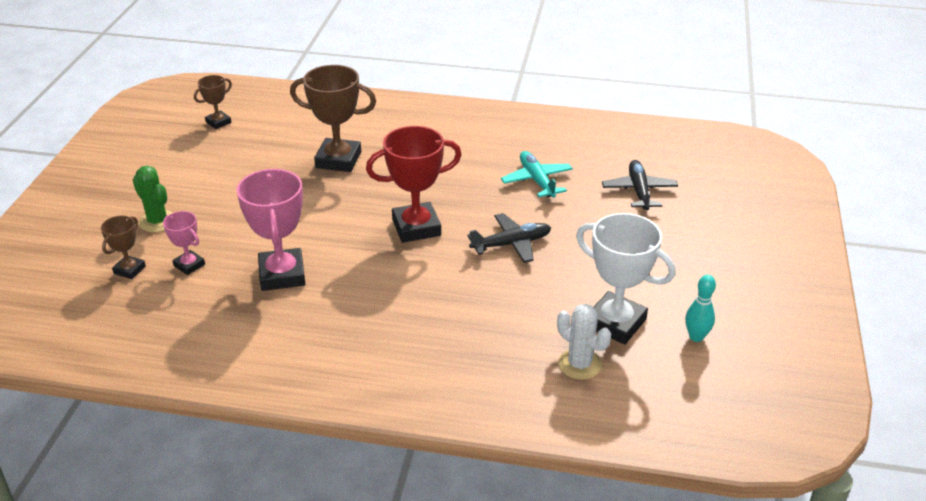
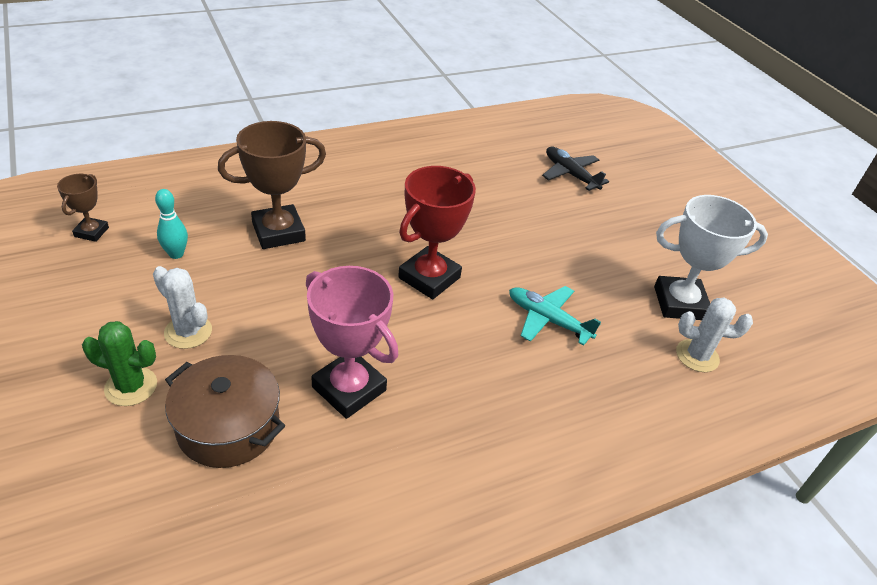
camera: 40 degrees left, 5 degrees up
(129, 270) = (154, 468): brown trophy -> none
(189, 265) = (228, 426): pink trophy -> brown pot
(218, 203) = (188, 332): none -> white cactus
(511, 244) = (527, 262): black plane -> none
(537, 180) = (484, 191): turquoise plane -> turquoise plane (547, 320)
(696, 337) = (742, 289): turquoise bowling pin -> turquoise bowling pin (176, 254)

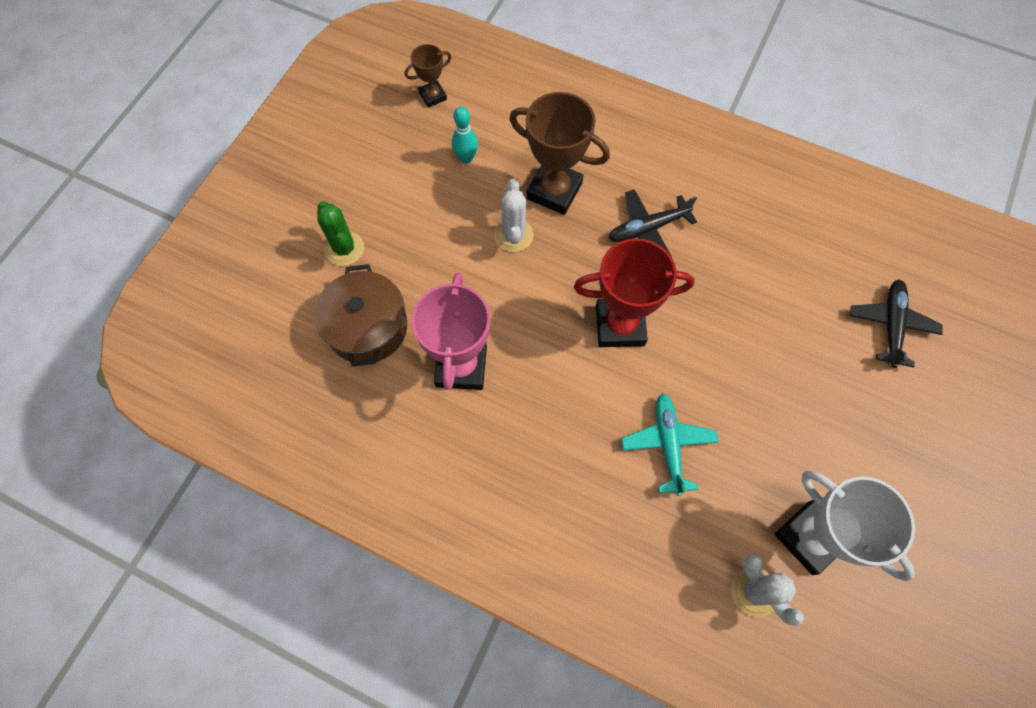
camera: 55 degrees right, 25 degrees up
(188, 332) = (412, 233): white cactus -> white cactus (513, 235)
(374, 213) = (647, 228): none -> black plane

